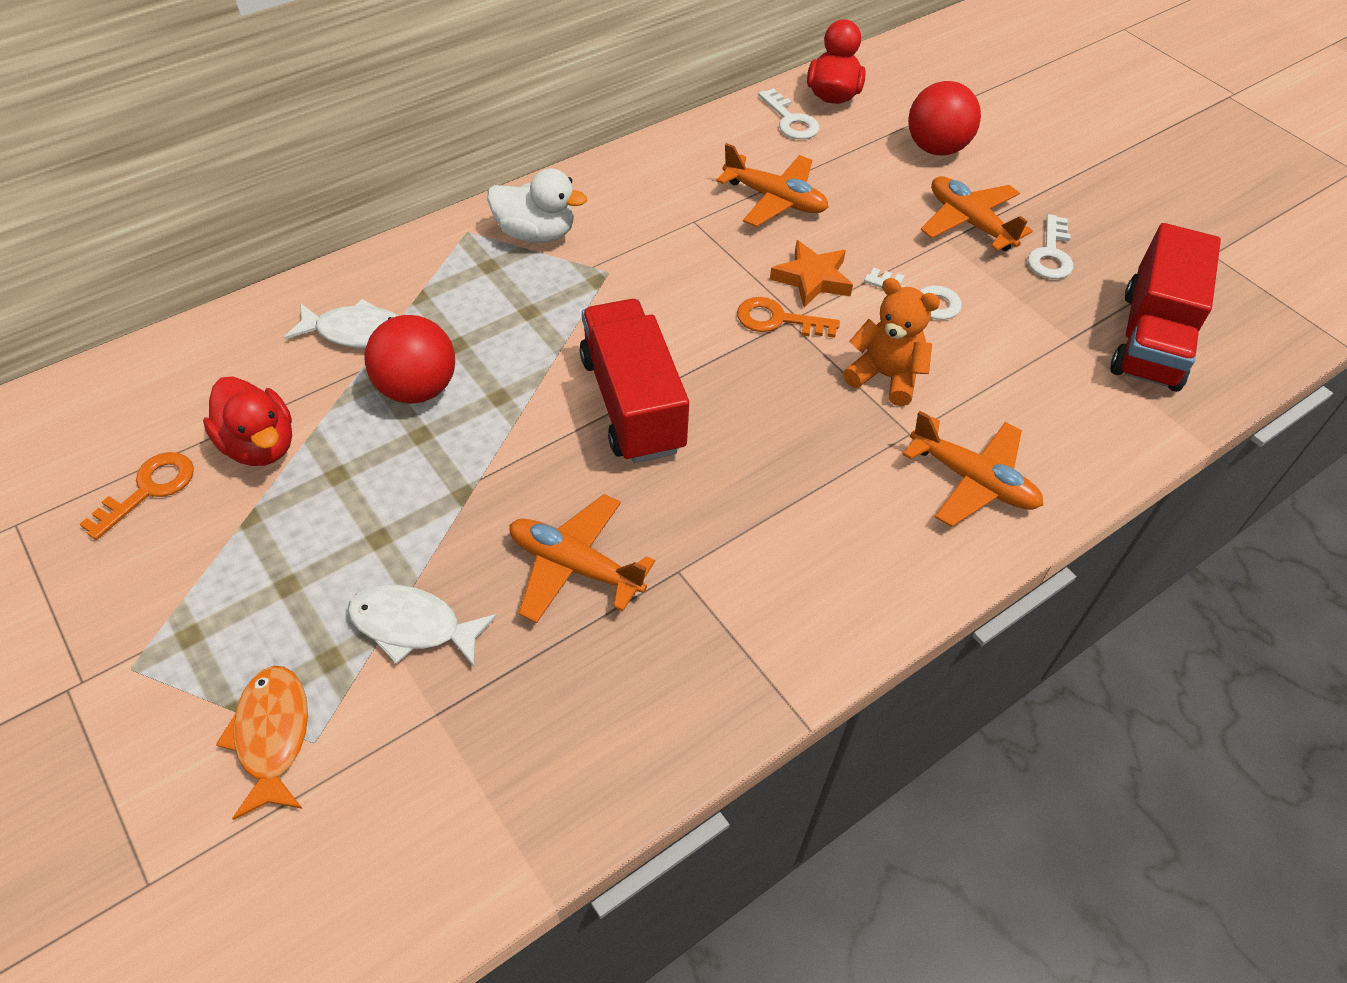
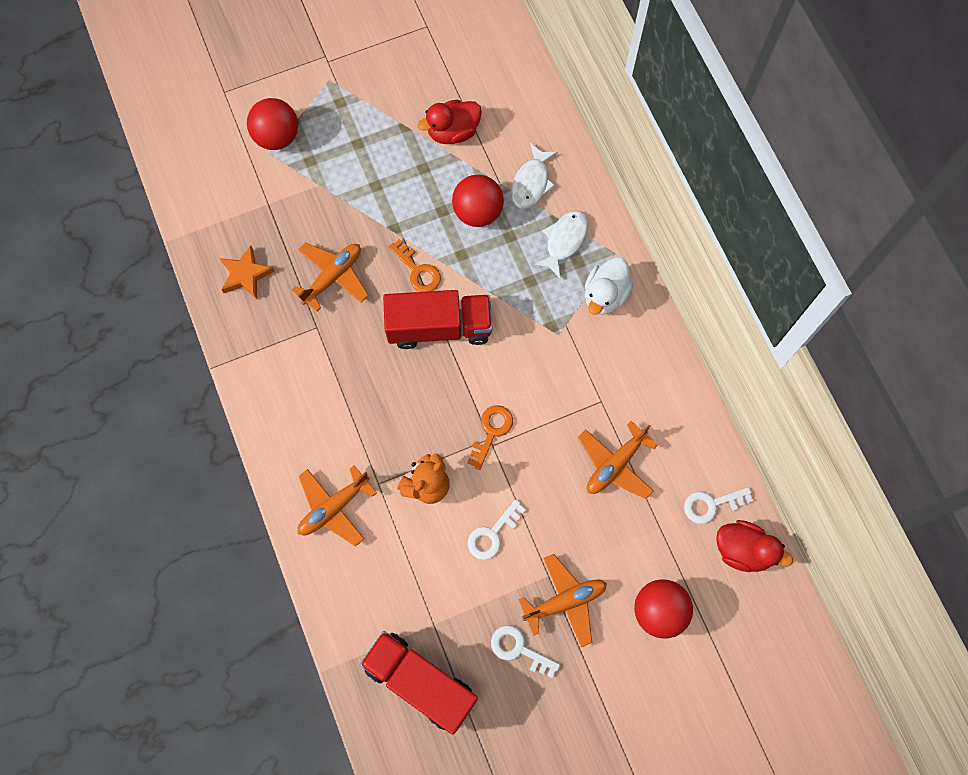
camera: 105 degrees right, 20 degrees up
(148, 490) = (434, 81): orange key -> orange key (417, 270)
(272, 736) = (277, 137): orange fish -> red ball
(413, 626) = (318, 198): white fish -> white fish (564, 241)
(812, 279) = (526, 466): orange star -> orange star (246, 275)

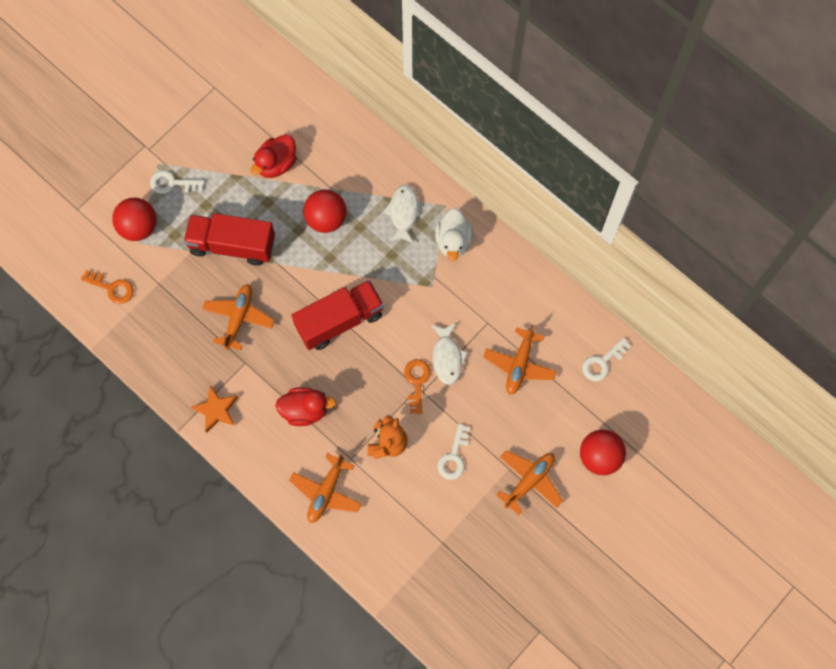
camera: 25 degrees left, 0 degrees up
(246, 275) = (169, 346): orange star -> orange star (216, 410)
(417, 270) = (302, 284): orange key -> orange key (112, 288)
(420, 682) = (452, 588): red truck -> red truck (232, 245)
(519, 649) = (512, 531): white key -> white key (172, 183)
(531, 183) = (356, 178): white fish -> white fish (447, 357)
(743, 550) = (639, 385): red duck -> red duck (305, 410)

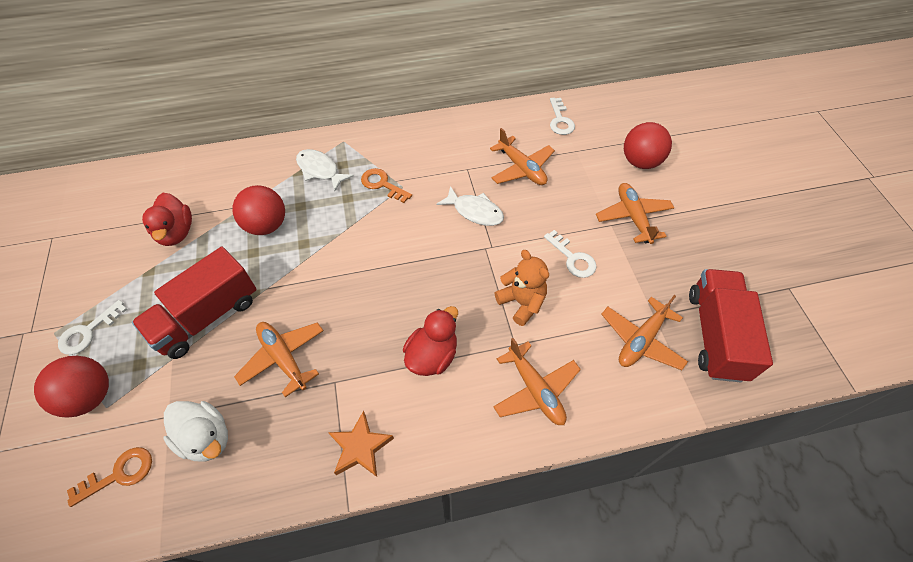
camera: 55 degrees left, 15 degrees down
(339, 320) = (369, 271): red truck -> red truck (715, 334)
(414, 542) = (641, 340): none -> orange plane
(417, 382) = (479, 246): orange key -> orange key (382, 184)
(453, 241) = (377, 152): white duck -> white duck (206, 438)

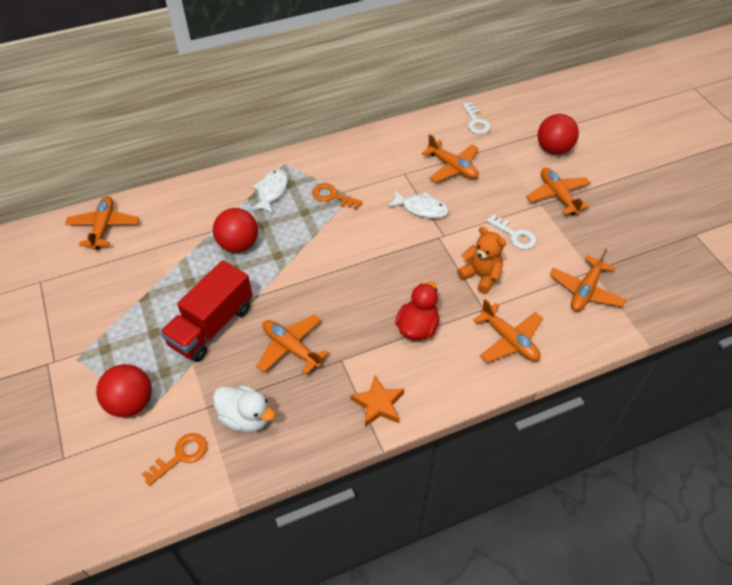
camera: 10 degrees left, 5 degrees down
(88, 331) = (108, 353): white key -> none
(137, 186) = (104, 227): none -> orange plane
(176, 232) = (157, 261): red duck -> none
(320, 170) = (271, 191): white fish -> white fish turned 75 degrees clockwise
(715, 334) = (643, 278): red truck -> none

